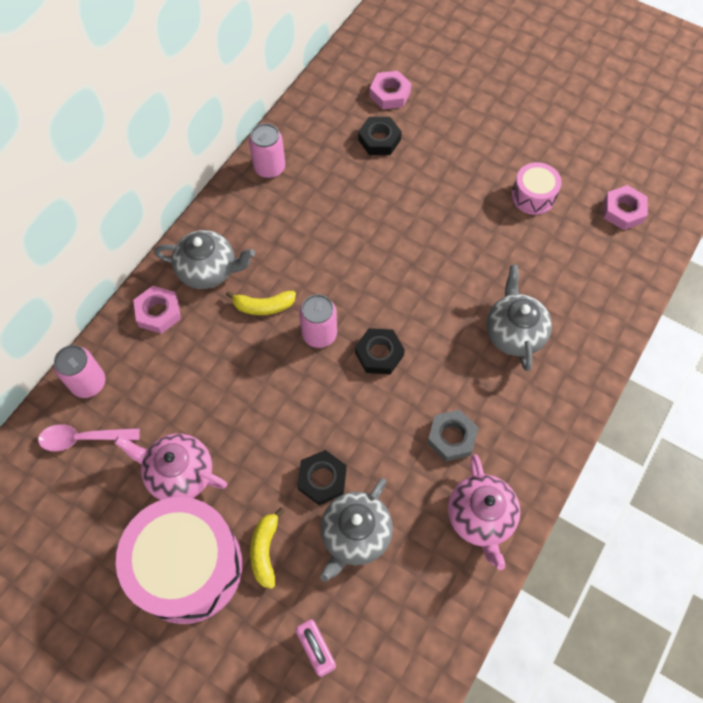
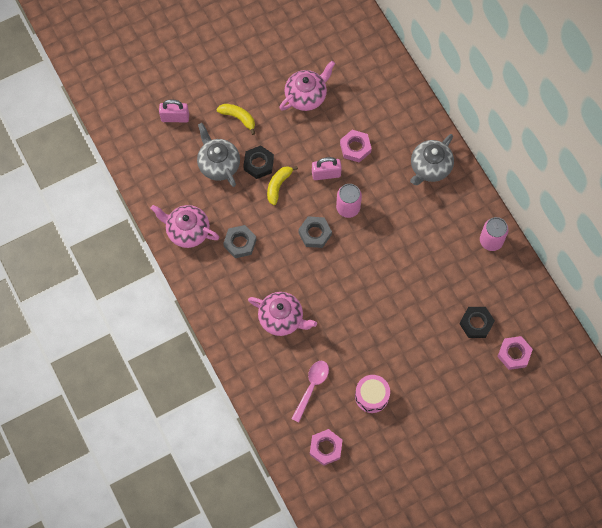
camera: 120 degrees right, 5 degrees up
(83, 439) = (356, 58): pink spoon -> pink spoon (311, 387)
(88, 383) = (389, 73): pink can -> none
(158, 312) = (415, 127): pink nut -> pink nut (355, 148)
(188, 566) = (253, 79): pink drum -> none
(263, 306) = (385, 186): yellow banana -> yellow banana (278, 185)
(287, 384) = (326, 174): none -> pink padlock
(379, 354) = (315, 233): black nut -> grey nut
(514, 332) = (282, 318): grey teapot -> pink teapot

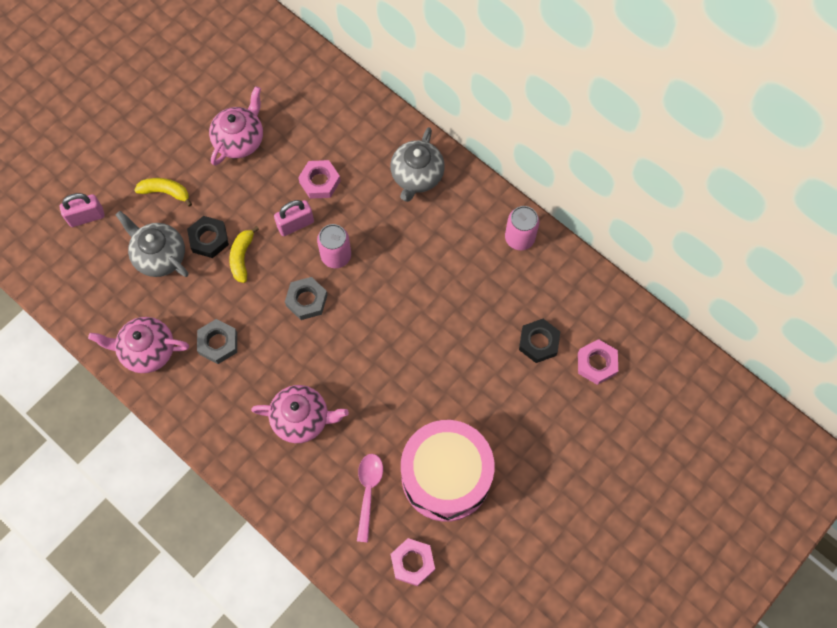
camera: 20 degrees left, 0 degrees up
(371, 396) = (446, 476): pink drum -> pink drum, size x2.03

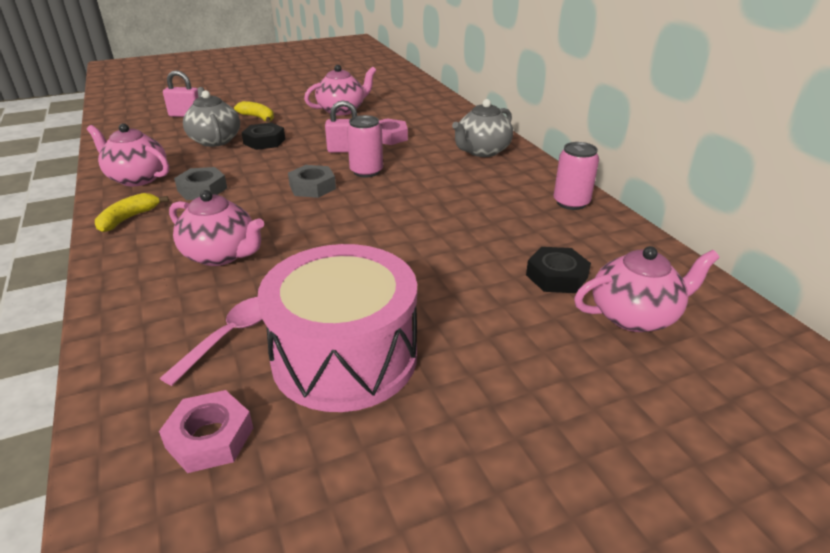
camera: 25 degrees right, 35 degrees down
(242, 257) = (281, 154): yellow banana -> yellow banana (128, 218)
(596, 363) = (635, 316): pink nut -> pink teapot

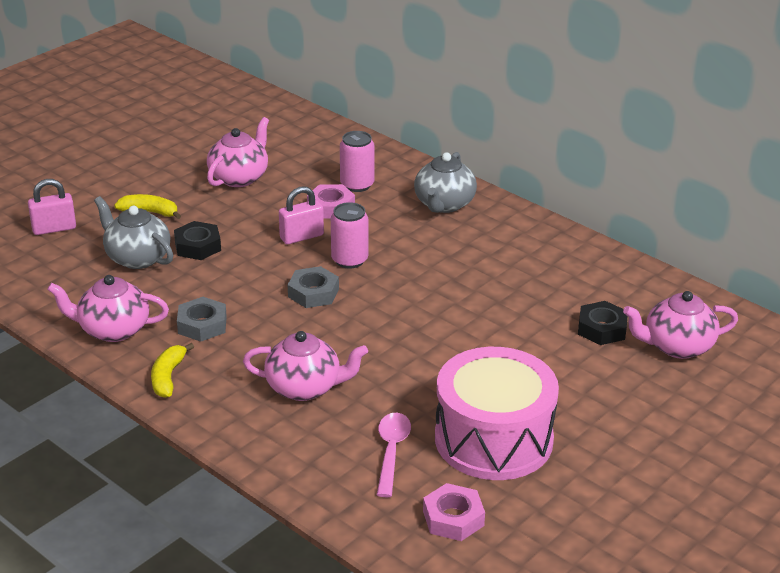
camera: 25 degrees left, 0 degrees up
(571, 203) = (569, 249): pink can -> pink can (357, 185)
(635, 316) = (677, 346): pink teapot -> pink teapot turned 150 degrees counterclockwise

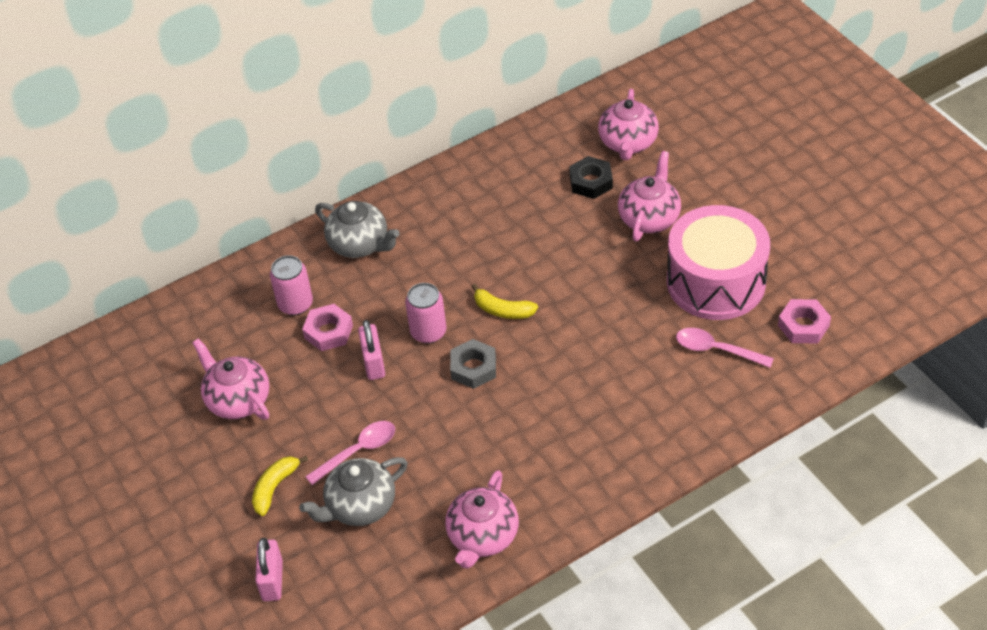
camera: 70 degrees left, 15 degrees up
(168, 377) = (572, 497): yellow banana -> yellow banana (503, 310)
(198, 246) = (358, 451): black nut -> pink spoon
(202, 325) = (497, 462): grey nut -> none
(305, 387) = (616, 395): pink teapot -> pink teapot (649, 218)

